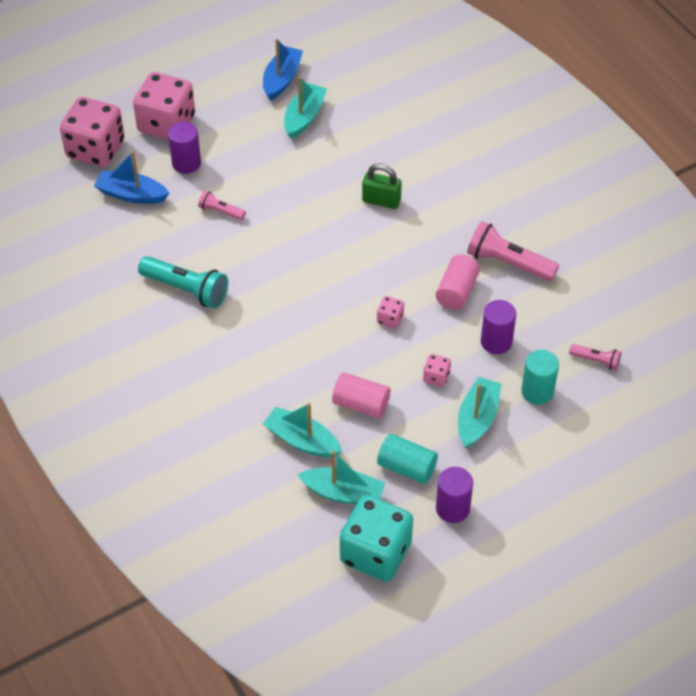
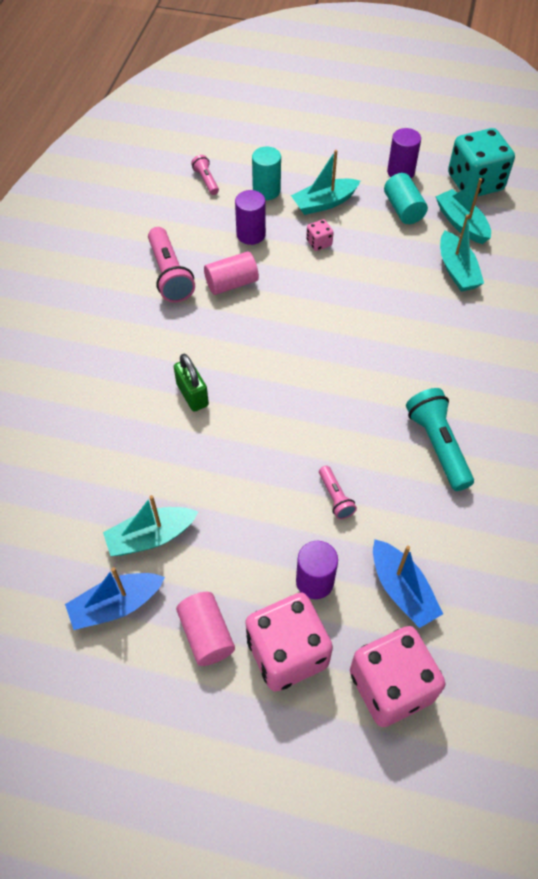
camera: 135 degrees left, 5 degrees up
(361, 404) = (390, 263): pink cylinder -> pink cylinder (206, 634)
(390, 319) = (302, 300): pink dice -> none

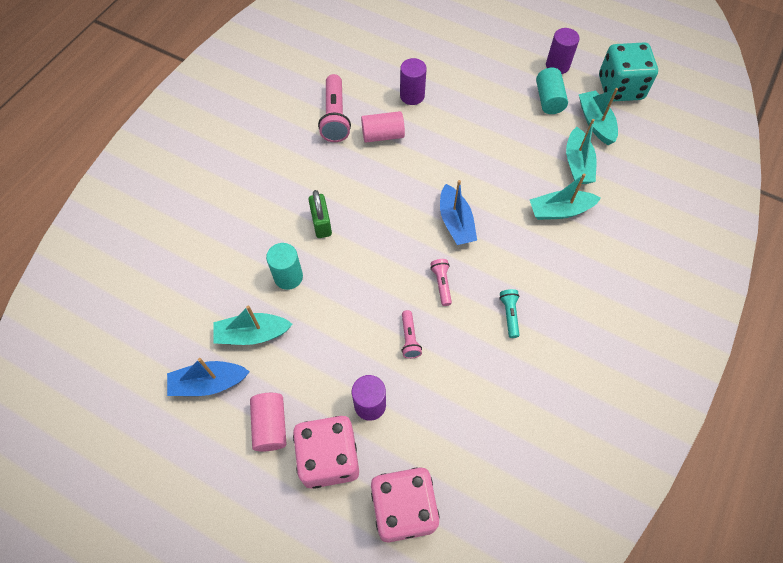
camera: 15 degrees right, 5 degrees up
(206, 180) = (390, 41): pink flashlight -> pink flashlight (441, 284)
(266, 191) = (437, 60): turquoise cylinder -> turquoise cylinder (288, 277)
(319, 243) = (466, 115): pink dice -> none
(324, 203) = (482, 80): turquoise boat -> turquoise boat (560, 211)
(402, 589) = (439, 430): blue boat -> blue boat (455, 222)
(437, 445) = (509, 314): turquoise flashlight -> turquoise flashlight, size x0.54

